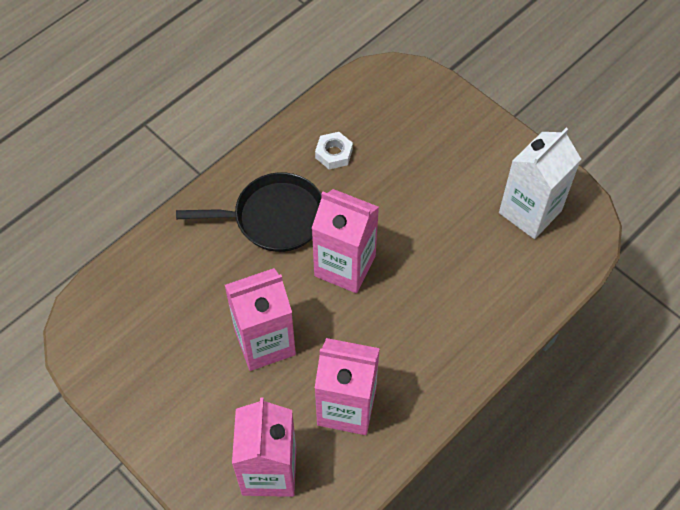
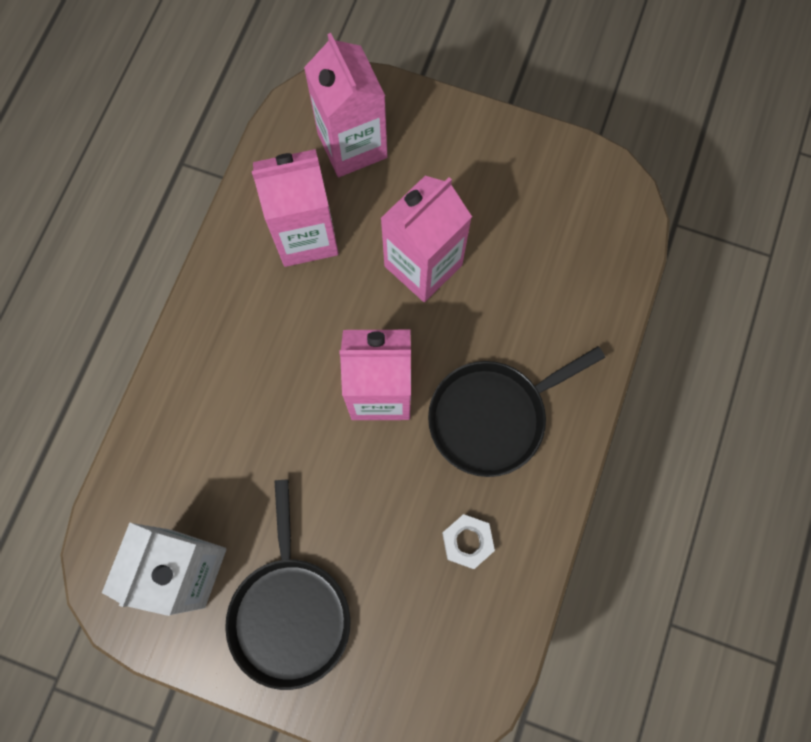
camera: 155 degrees right, 15 degrees up
(469, 161) = (290, 613): none -> black pan

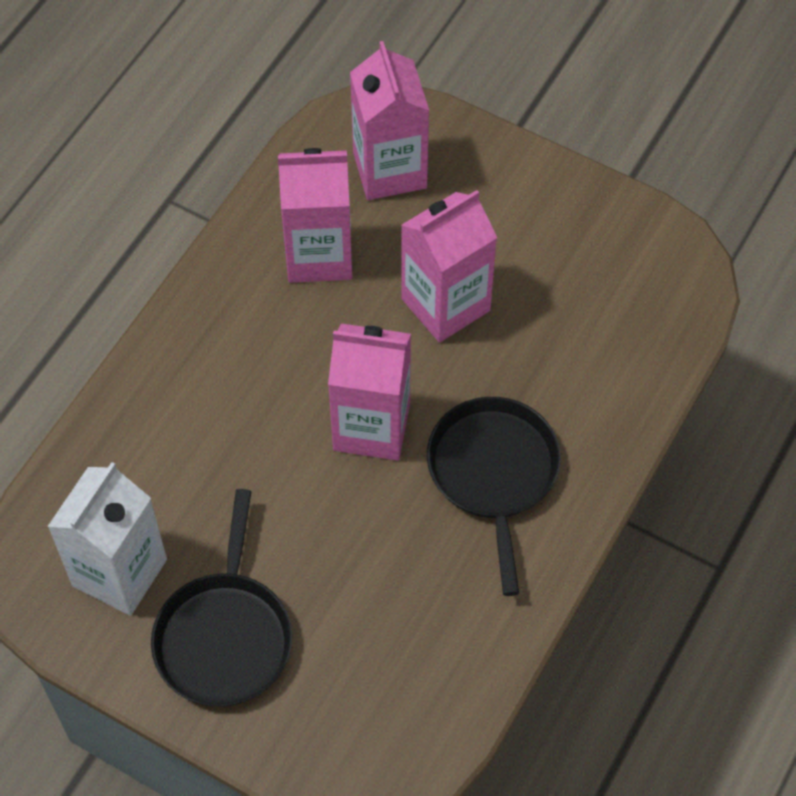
camera: 10 degrees right, 15 degrees down
(467, 541) = (439, 597): white nut -> none
(492, 417) = (493, 472): black pan -> black pan turned 105 degrees clockwise

